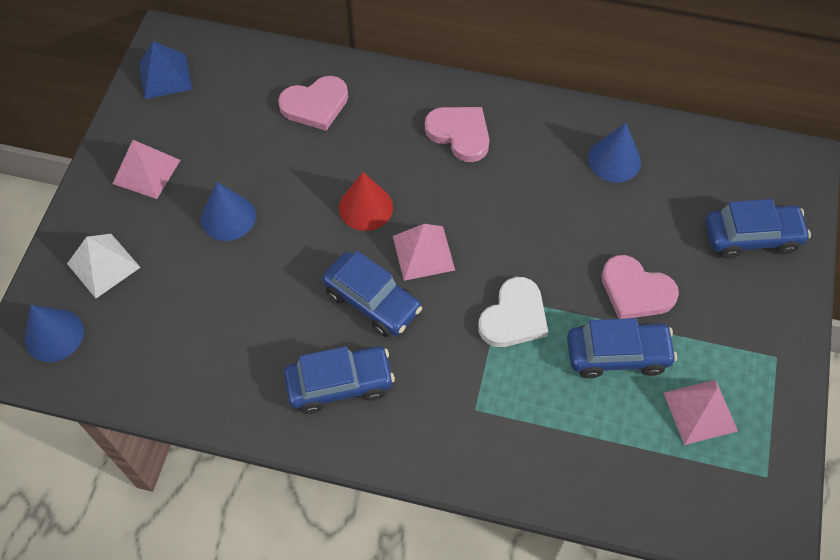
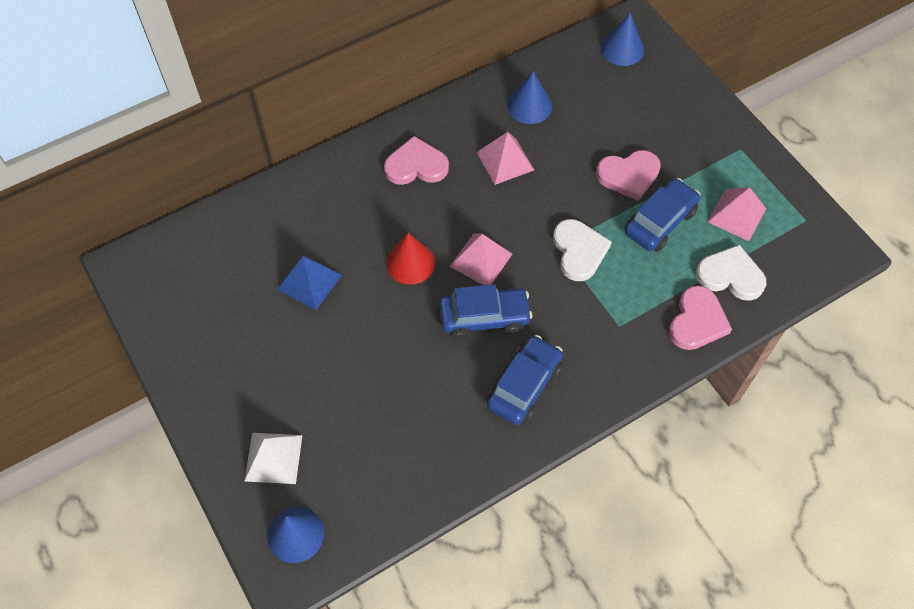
camera: 45 degrees left, 0 degrees up
(146, 171) = (226, 369): pink pyramid -> pink pyramid (505, 161)
(165, 76) = (156, 293): blue pyramid -> blue pyramid (309, 282)
(228, 217) = (324, 348): blue cone -> blue cone (622, 49)
(315, 105) = (295, 224): pink heart -> pink heart (697, 321)
(628, 459) = (730, 276): none -> white heart
(751, 237) = (655, 90): blue car -> none

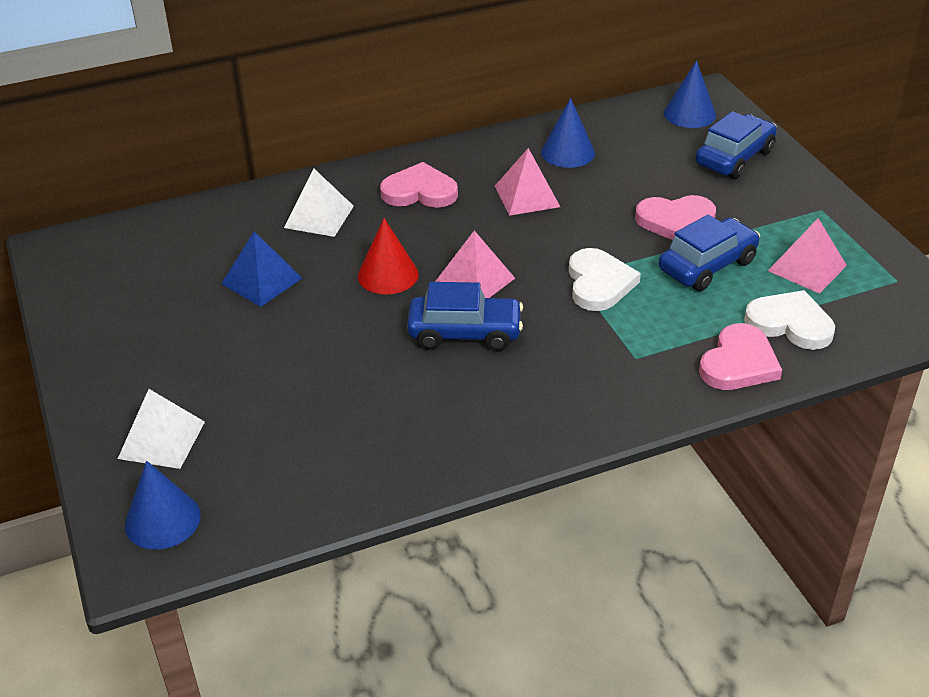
camera: 10 degrees right, 20 degrees down
(339, 204) = (319, 216): none -> white pyramid
(524, 385) = (499, 403): blue car -> blue car (734, 158)

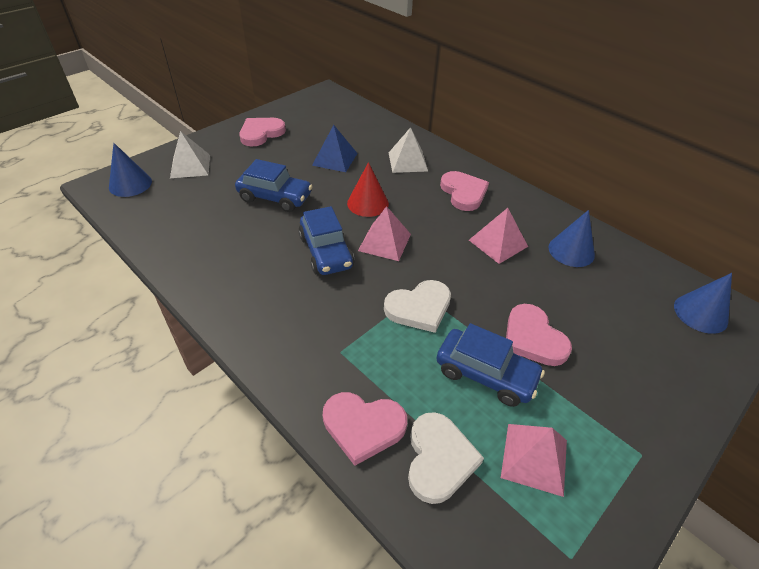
camera: 65 degrees right, 5 degrees up
(125, 343) = (261, 133): none -> pink heart
(734, 158) = (663, 361): blue car -> blue car (275, 197)

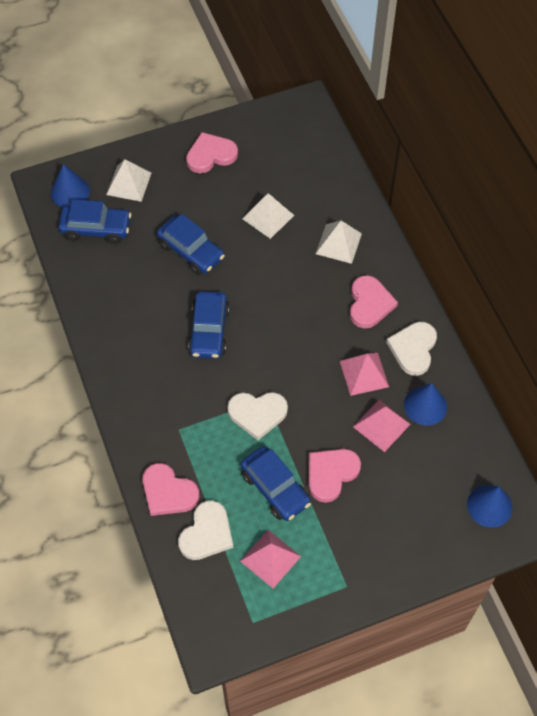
camera: 25 degrees right, 15 degrees up
(168, 204) = (96, 229): none -> blue car
(335, 159) = (268, 217): blue pyramid -> white pyramid
(367, 203) = (271, 286): red cone -> none
(384, 242) = (264, 337): pink pyramid -> pink pyramid (381, 425)
(525, 213) = (413, 349): none -> white heart
(533, 338) = (331, 474): pink heart -> pink heart turned 45 degrees clockwise

